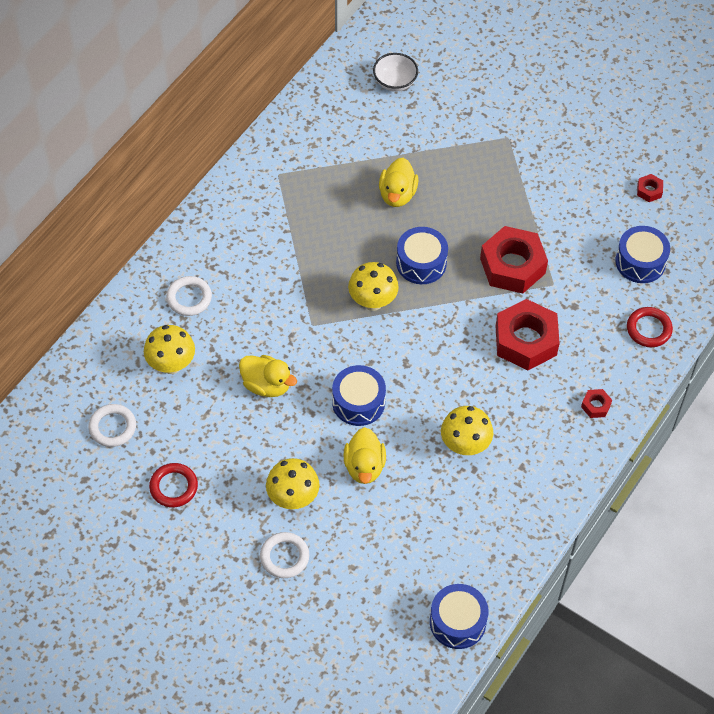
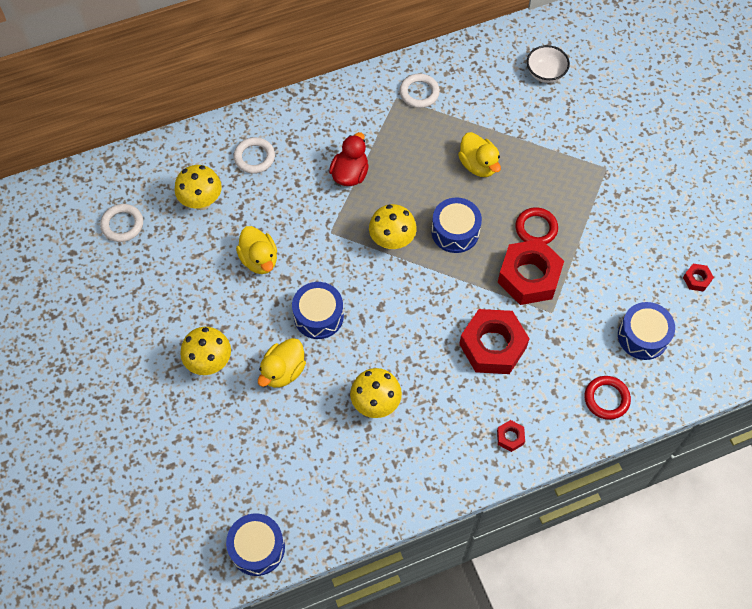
camera: 35 degrees right, 5 degrees up
(173, 487) = (129, 298): red ring -> red ring (536, 228)
(284, 557) = (167, 405): white ring -> white ring (419, 93)
(289, 264) = (350, 174): none -> red duck
(397, 194) = (478, 165): yellow duck -> yellow duck turned 75 degrees counterclockwise

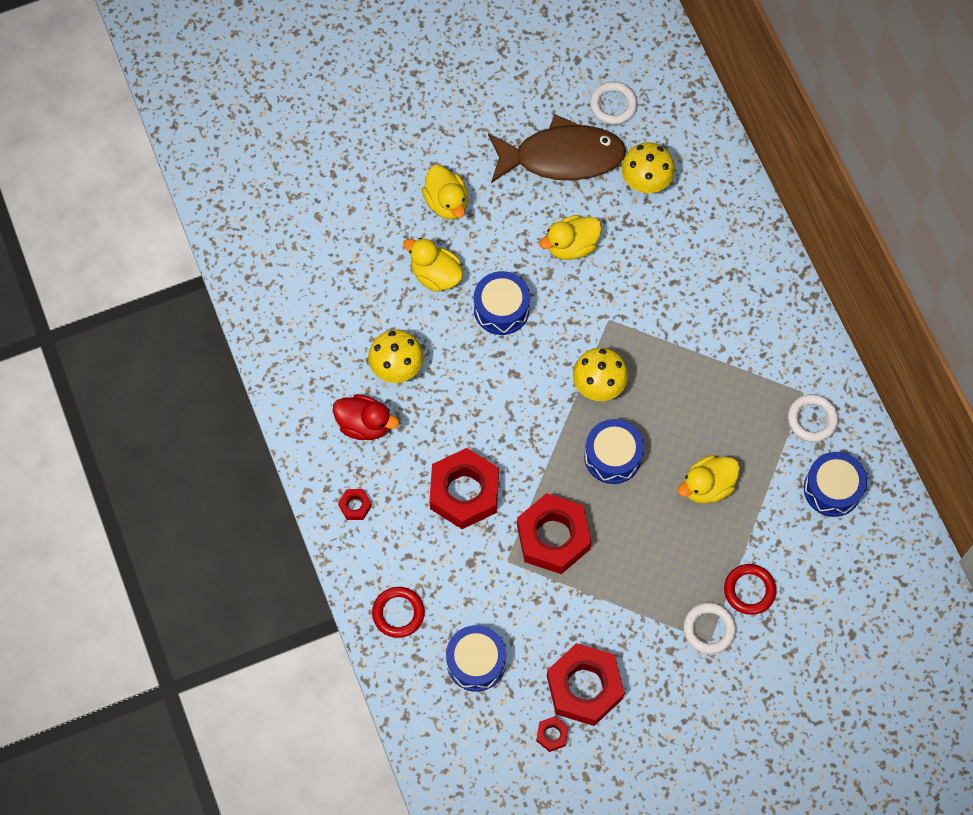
camera: 90 degrees right, 5 degrees up
(170, 266) = (562, 157): none -> brown fish
(209, 362) = (446, 202): yellow mushroom -> yellow duck
(254, 157) = (708, 235): white ring -> white ring (709, 629)
(257, 548) = (245, 258): blue drum -> blue drum (832, 489)
(350, 174) = (688, 340): red duck -> red duck (364, 424)
(536, 228) = (619, 549): red ring -> red ring (749, 590)
(545, 73) = (853, 575): white bowl -> none
(654, 255) = (584, 687): none -> red nut

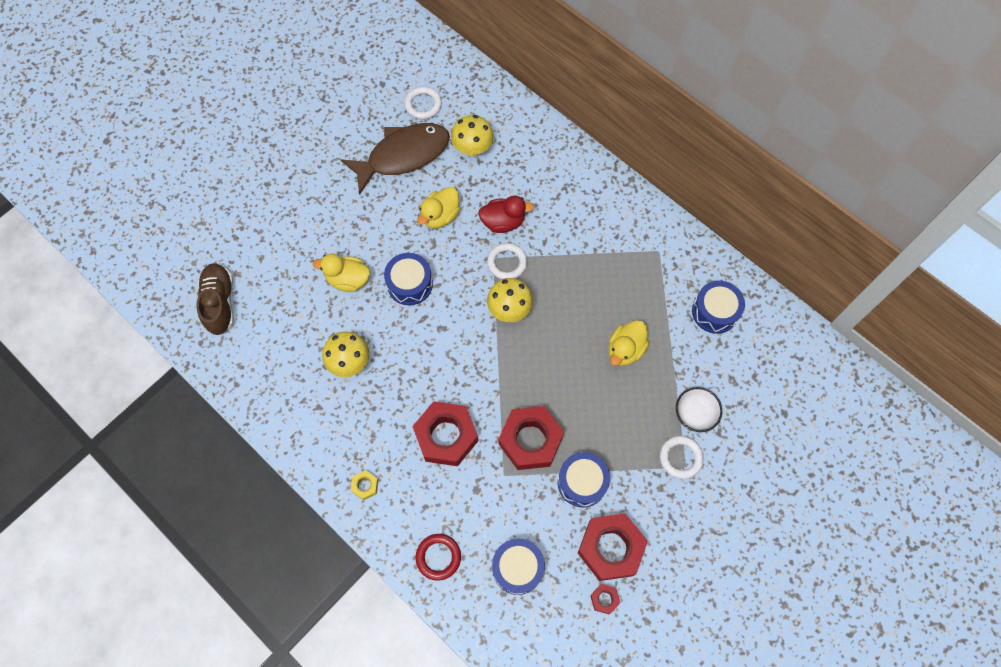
camera: 25 degrees left, 0 degrees up
(286, 242) = (220, 303): none -> brown shoe
(355, 506) = (365, 486): red nut -> yellow nut
(364, 424) = (344, 417): red duck -> red duck (503, 222)
(446, 202) = (332, 223): yellow duck -> none
(612, 456) = (545, 358): blue drum -> blue drum (582, 482)
(749, 590) = (694, 414): red ring -> white bowl
(812, 419) = (675, 267): white ring -> white ring (507, 263)

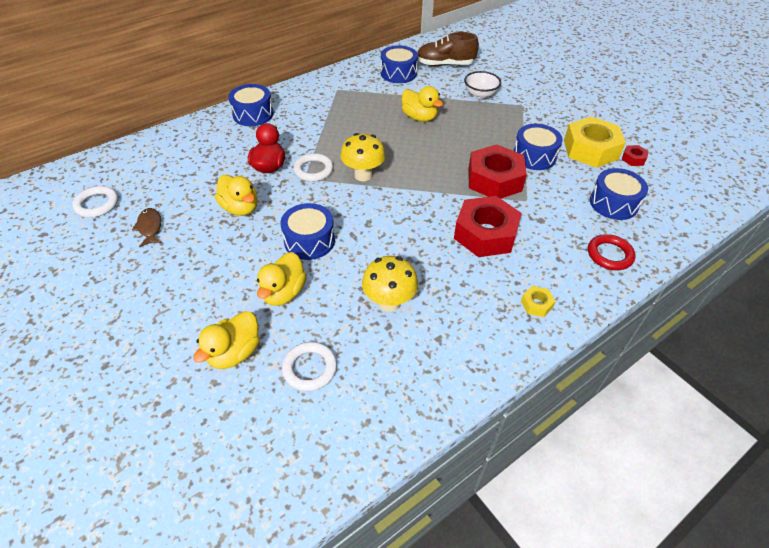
camera: 80 degrees left, 20 degrees down
(220, 303) = (263, 441): brown shoe -> brown shoe (445, 64)
(287, 263) = (234, 353): none -> yellow duck
(403, 155) = (150, 227): brown fish -> brown fish, size x0.42
(473, 149) = (176, 176): yellow mushroom -> none
(586, 181) = (253, 114): none -> blue drum
(610, 548) = (590, 149): red nut -> yellow nut
(680, 458) = (515, 106): white ring -> white ring (310, 368)

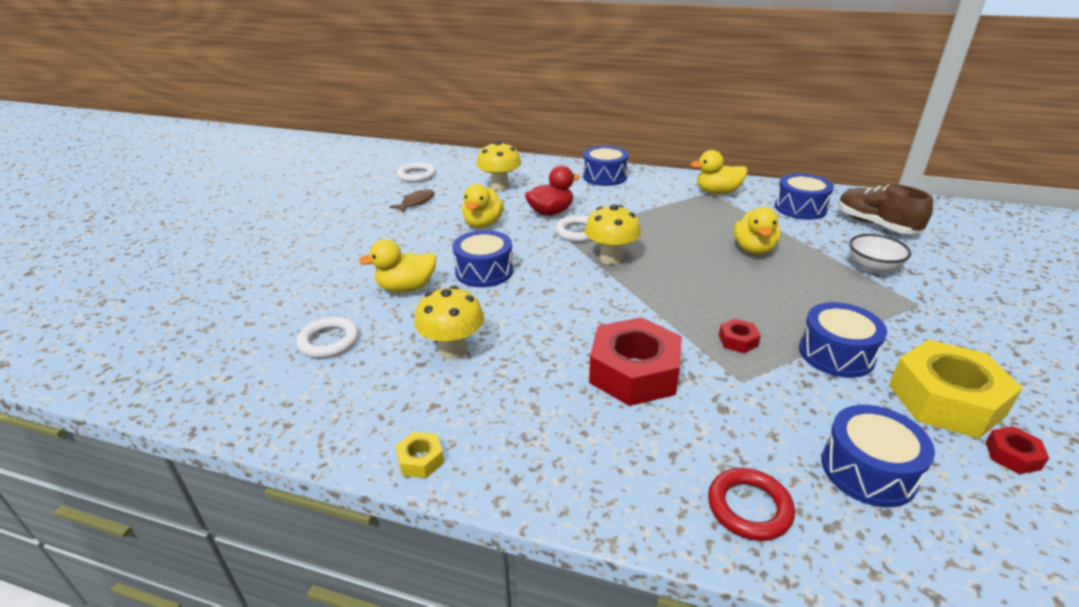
camera: 55 degrees right, 15 degrees down
(192, 169) = (500, 187): none -> yellow mushroom
(234, 353) = (317, 296): yellow duck -> yellow duck (717, 192)
(494, 180) = (738, 341): red nut -> red nut, size x0.43
(536, 304) = (565, 465): yellow nut -> yellow nut (420, 460)

